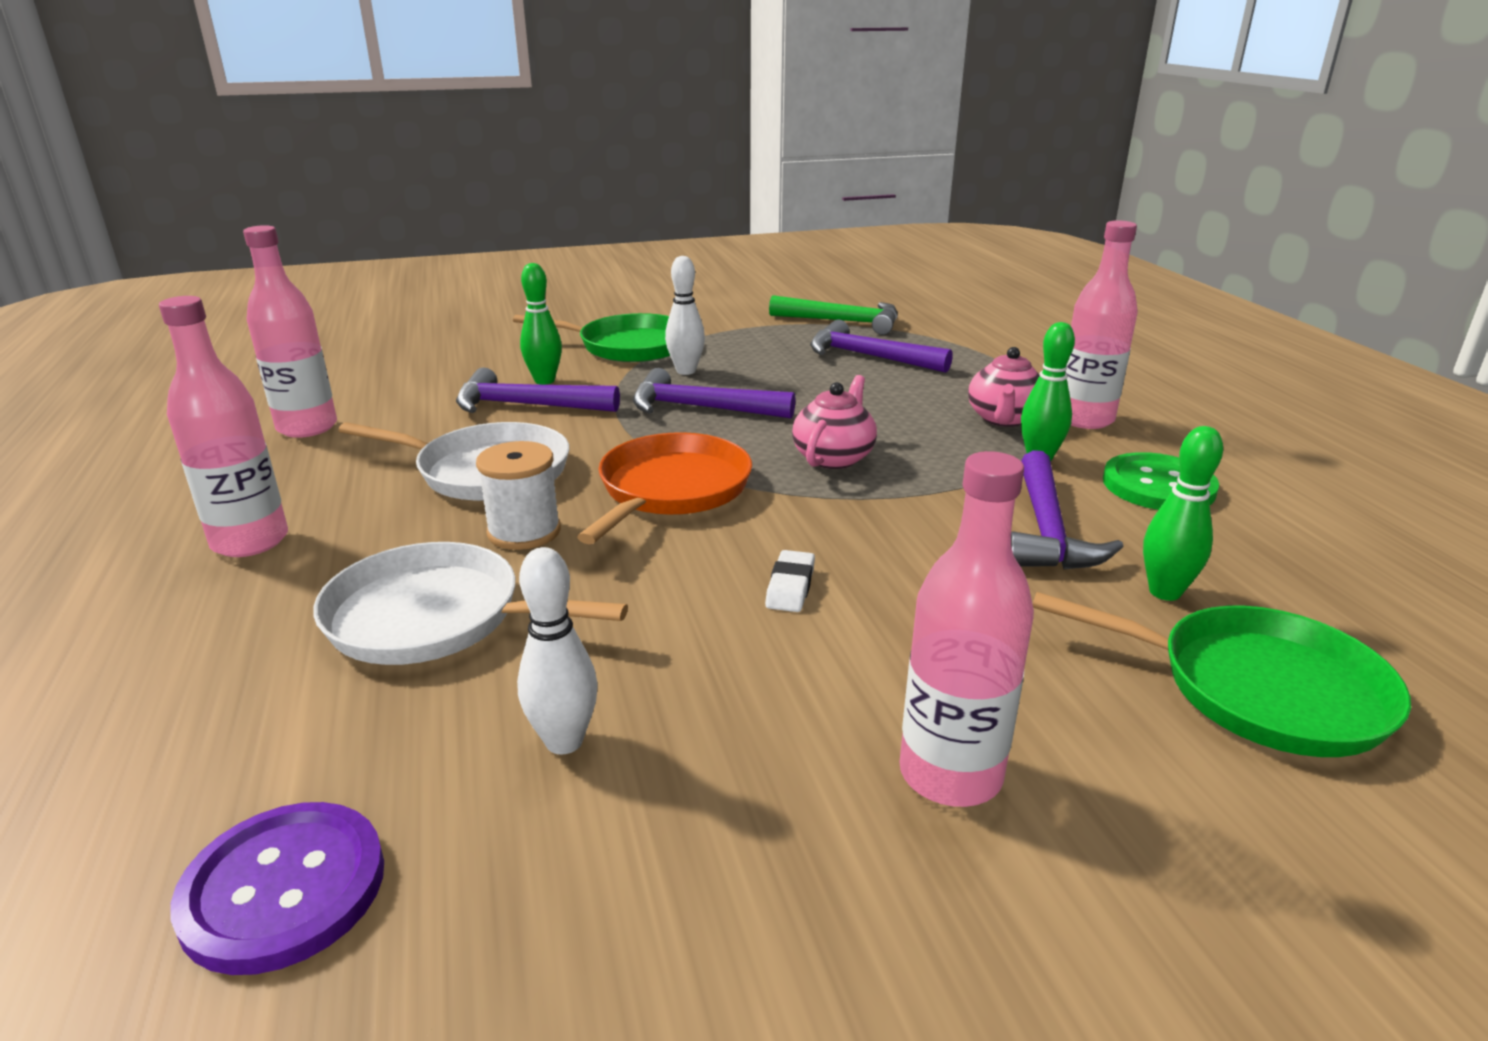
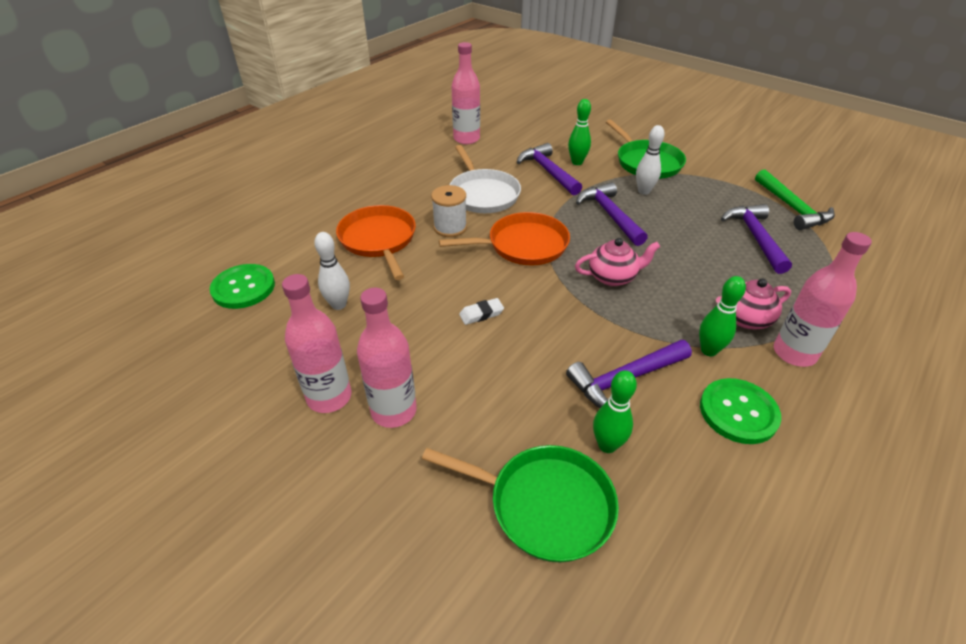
camera: 55 degrees right, 15 degrees up
(250, 541) = (384, 178): pink bottle -> pink bottle (329, 397)
(283, 889) = (243, 288): purple button -> green button
(433, 617) = (378, 240): white pan -> orange pan
(1258, 689) = (545, 505): green pan -> green pan turned 60 degrees counterclockwise

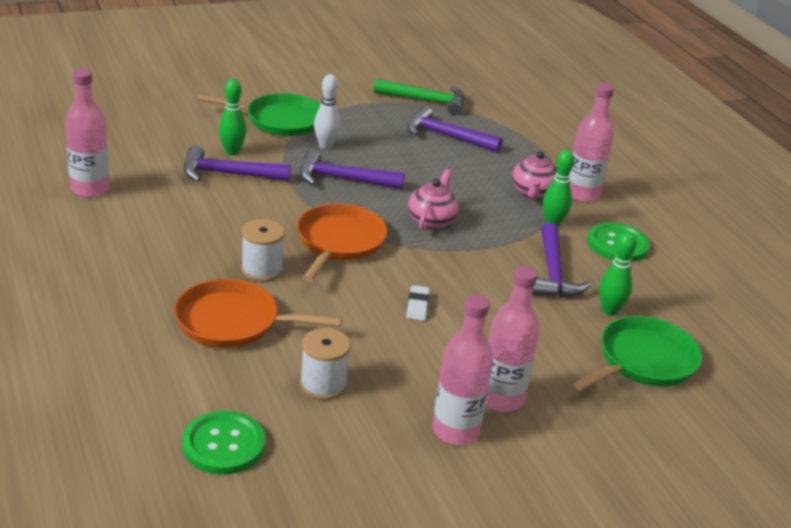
camera: 65 degrees left, 10 degrees down
(339, 305) = (323, 385): white bowling pin -> white spool
(483, 194) = (223, 227): white pan -> none

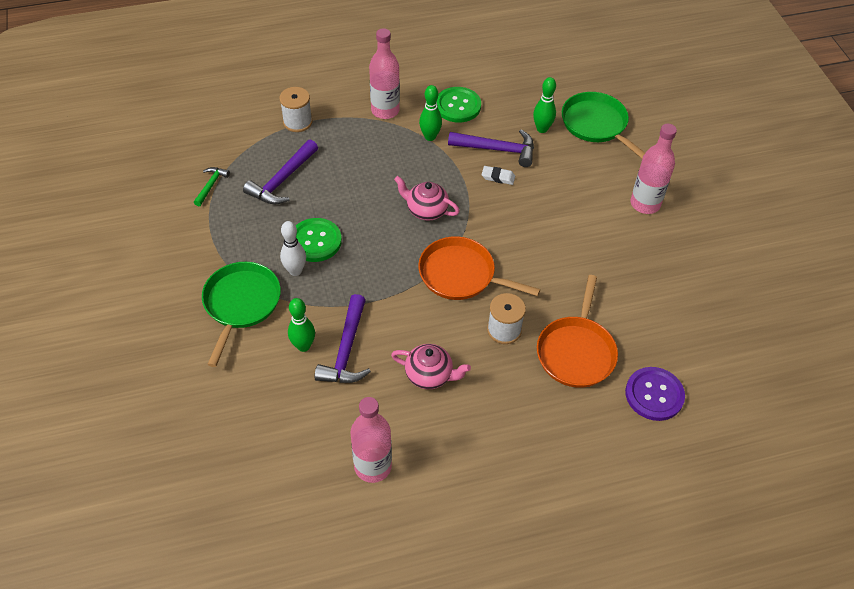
camera: 80 degrees left, 20 degrees up
(168, 382) = (654, 395): none -> purple button
(223, 445) = (715, 360): green button -> green button (315, 241)
(323, 385) = (644, 299): white spool -> white spool (297, 122)
(342, 179) = (358, 263): purple hammer -> none
(417, 306) = (545, 234): white eraser -> white eraser (498, 177)
(426, 101) = (211, 185): green hammer -> green hammer, size x0.56
(455, 431) = (680, 232): pink bottle -> none
(533, 193) = (383, 139): pink teapot -> pink teapot (430, 375)

